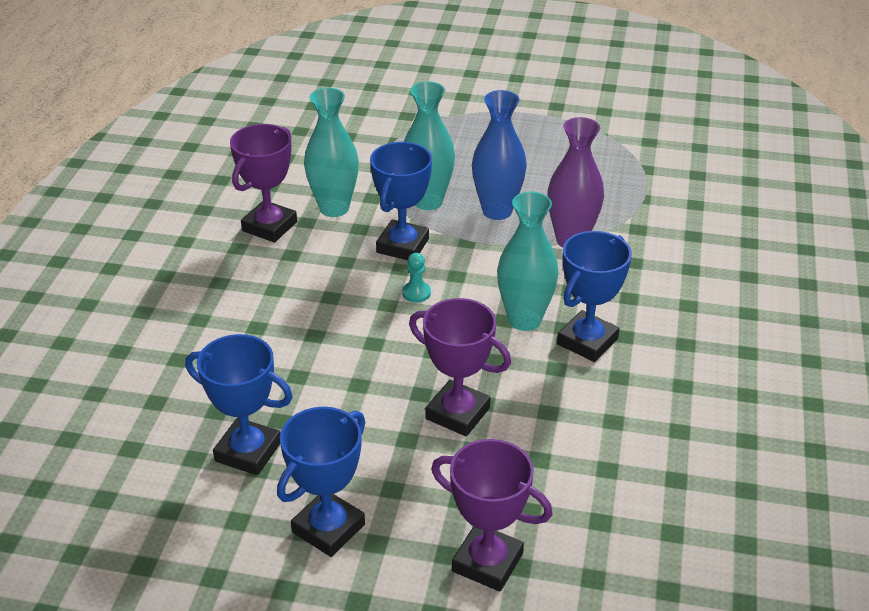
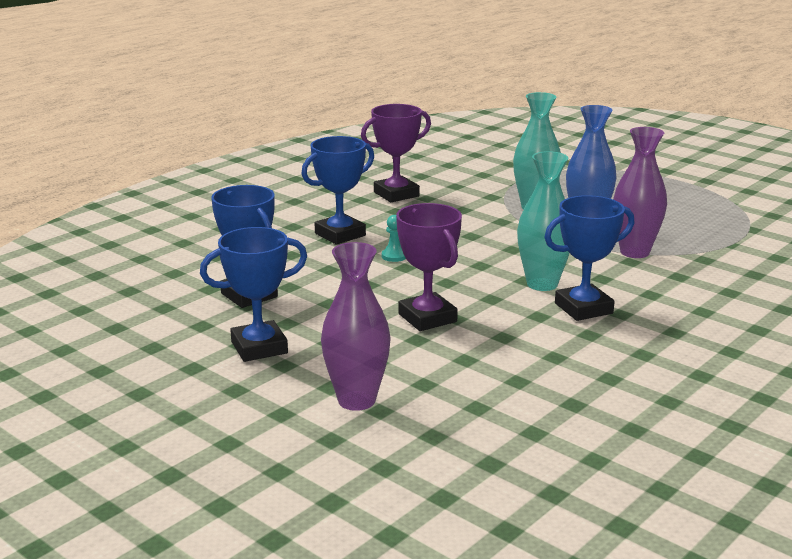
camera: 30 degrees right, 15 degrees down
(334, 208) = (455, 195): turquoise vase -> none
(402, 246) = (487, 224): blue trophy -> blue trophy (340, 234)
(416, 293) = (469, 250): turquoise pawn -> turquoise pawn (394, 256)
(487, 562) = (356, 400): purple trophy -> purple vase

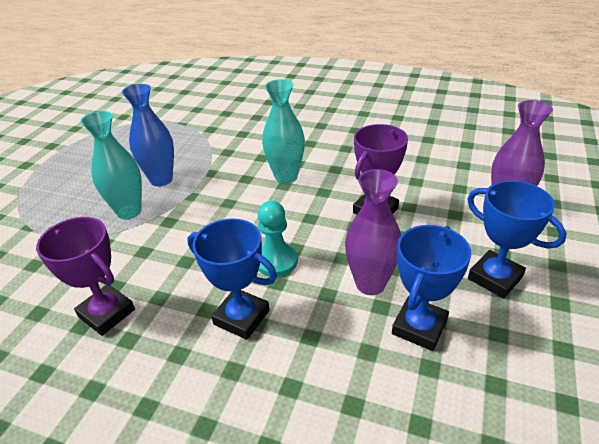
camera: 110 degrees left, 15 degrees up
(394, 256) = (276, 261): turquoise pawn -> turquoise pawn, size x1.75
(583, 308) = (312, 155): blue trophy -> none
(634, 252) = (210, 152): purple vase -> purple vase (370, 284)

